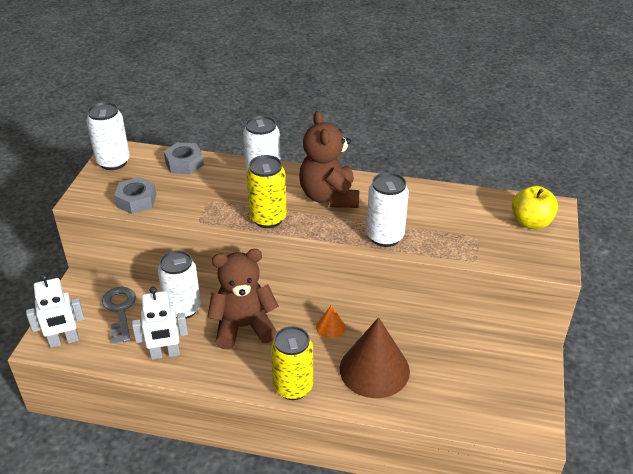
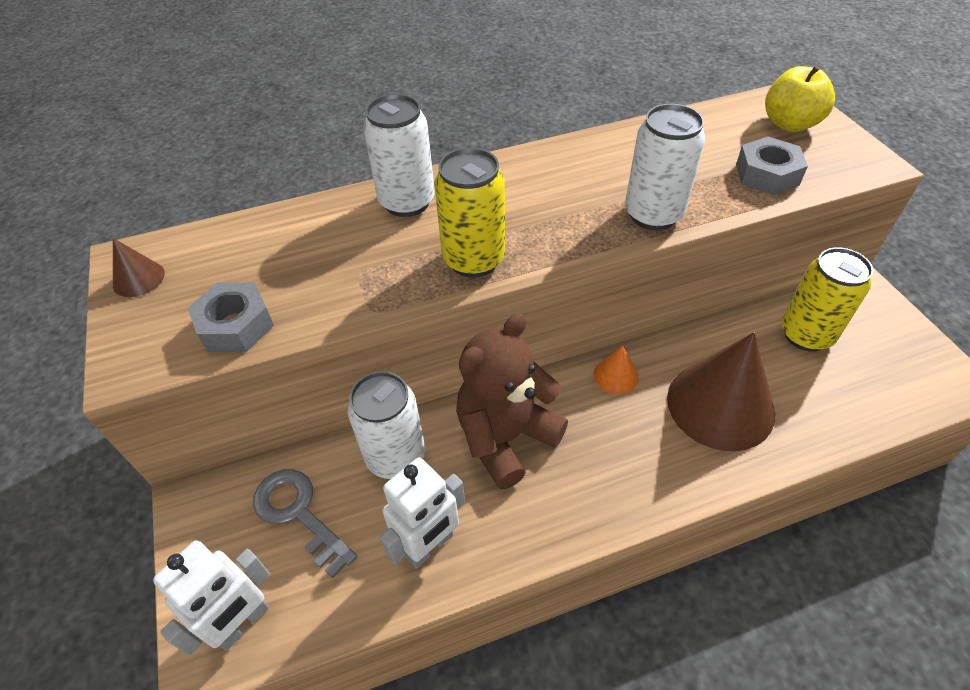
camera: 30 degrees left, 10 degrees up
(113, 162) = (138, 278): white can -> brown cone
(184, 163) = (266, 232): grey nut -> grey nut (767, 174)
(293, 387) = (650, 490): yellow can -> yellow can (806, 335)
(329, 197) = (526, 192): brown teddy bear -> none

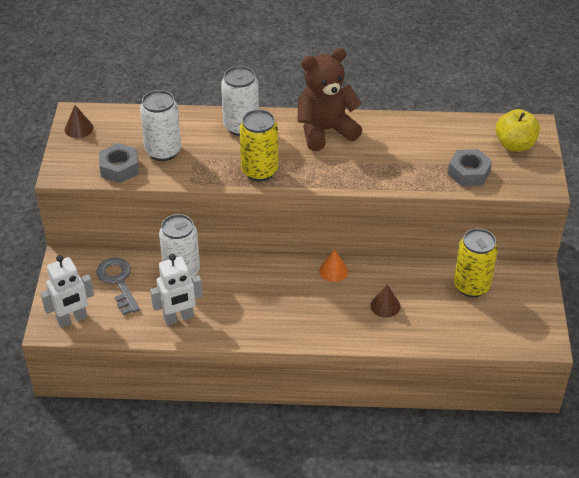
camera: 20 degrees right, 5 degrees down
(506, 437) = (248, 282): brown teddy bear -> brown teddy bear (325, 130)
(653, 214) = (379, 176): white can -> white can (163, 151)
(720, 405) = (385, 306): brown cone -> brown cone, size x0.44

